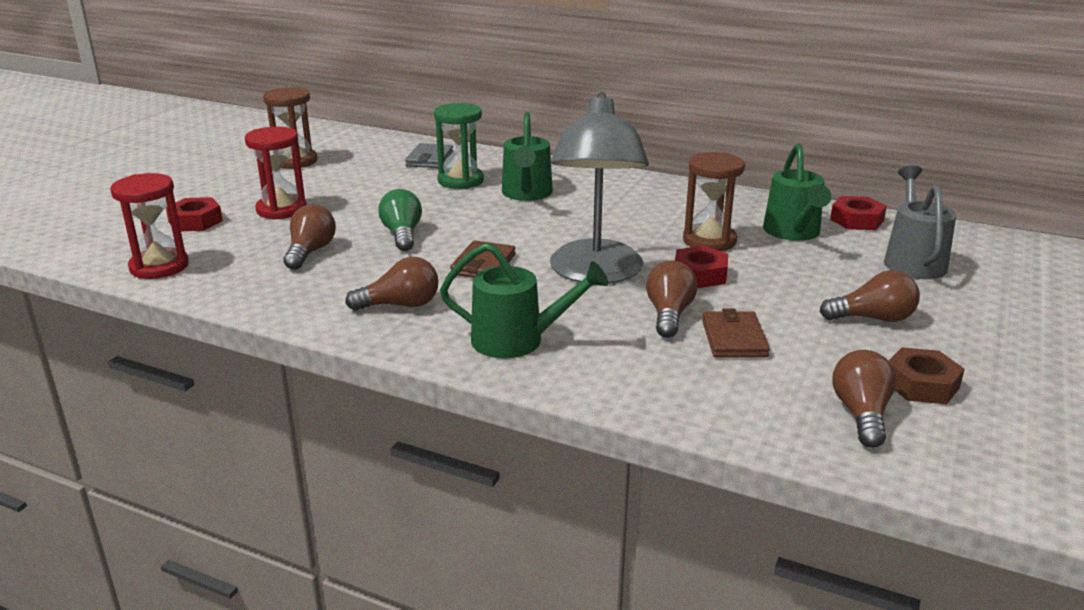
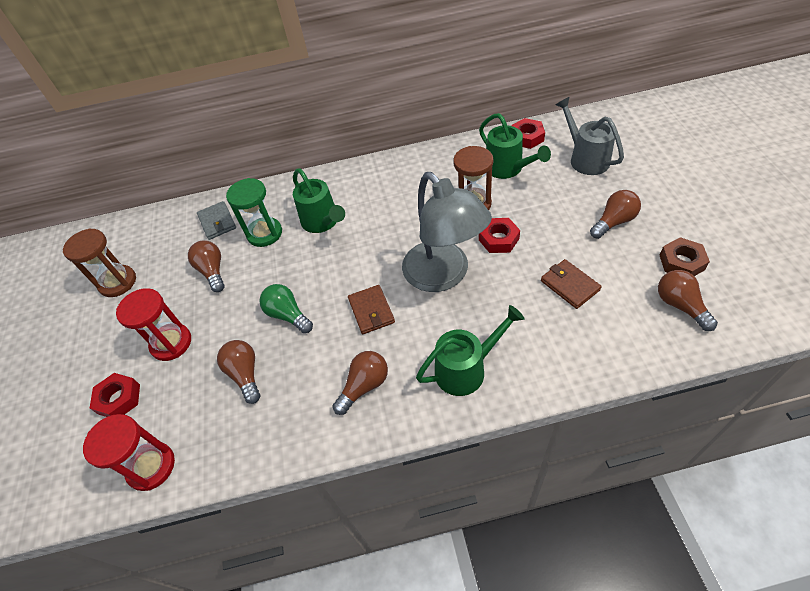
camera: 30 degrees left, 25 degrees up
(669, 314) = (519, 287): brown light bulb -> brown light bulb (212, 271)

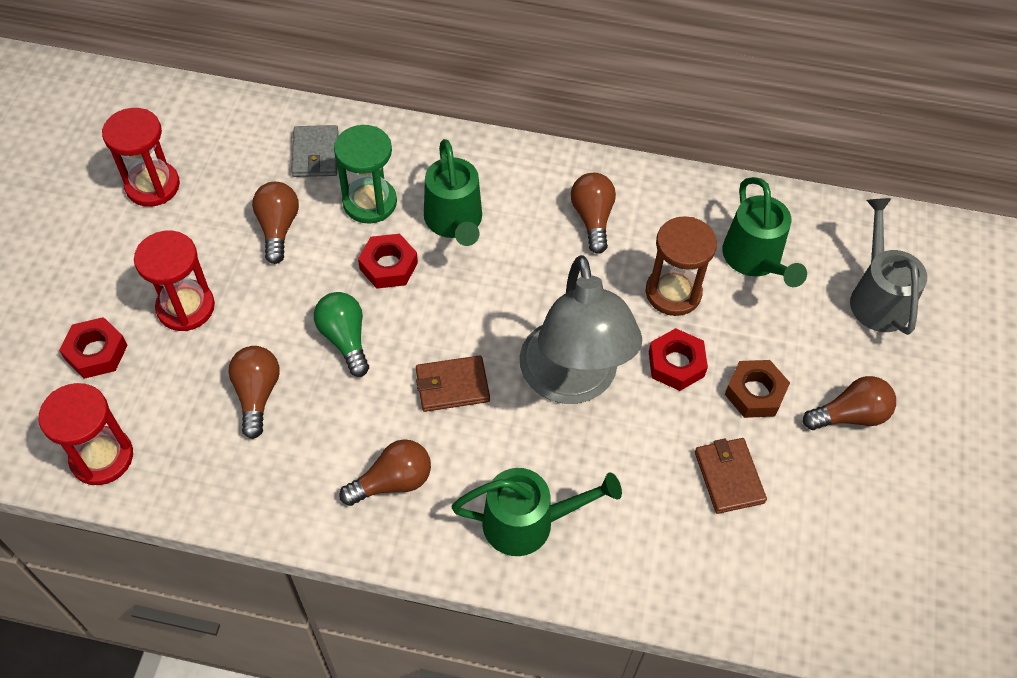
camera: 15 degrees right, 5 degrees up
(118, 282) = (152, 186): brown hourglass -> red hourglass
(371, 311) = (452, 385): brown wallet -> brown wallet turned 75 degrees clockwise
(527, 137) = (815, 221): red nut -> red nut (388, 266)
(680, 305) = (855, 576): brown light bulb -> brown light bulb (592, 218)
(681, 262) = (901, 519): brown nut -> brown nut (755, 393)

